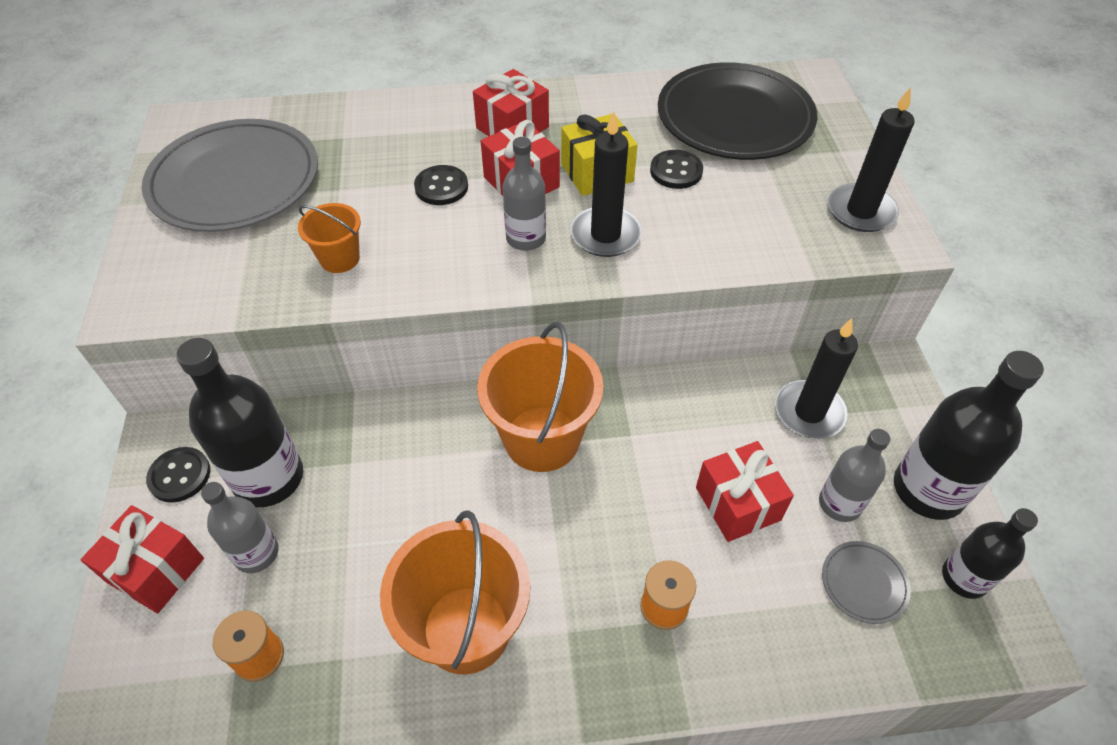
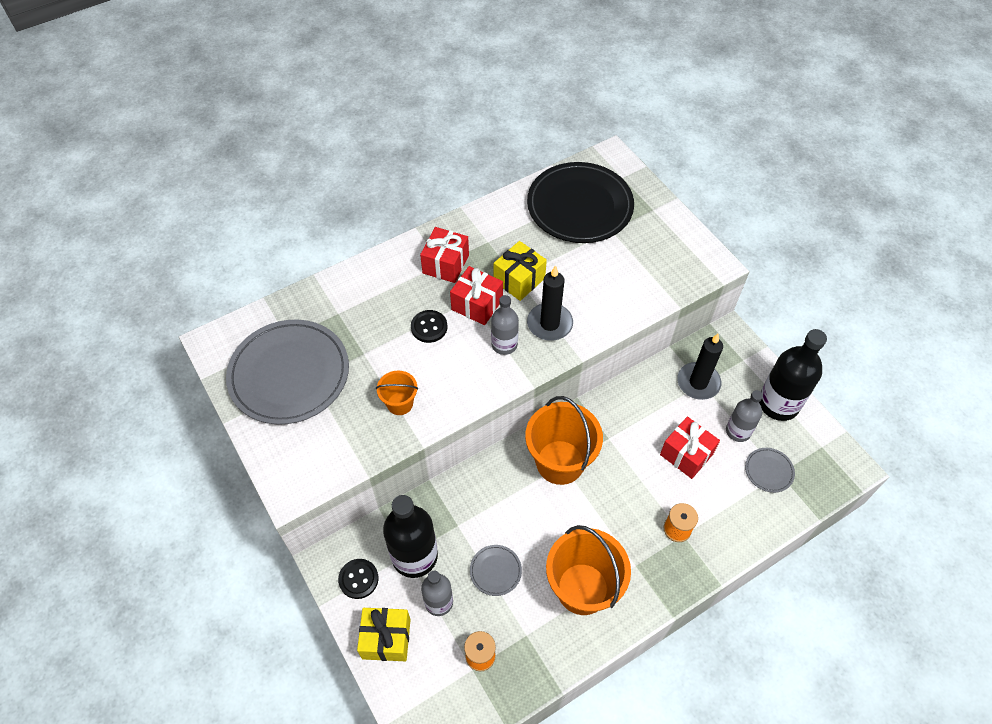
camera: 25 degrees left, 5 degrees up
(155, 570) = (386, 639): red gift -> yellow gift
(360, 546) = (495, 571): none -> grey plate
(676, 171) = (566, 261): black button -> none
(860, 211) = (684, 251): black candle -> none
(964, 578) = (815, 446): black bottle -> none

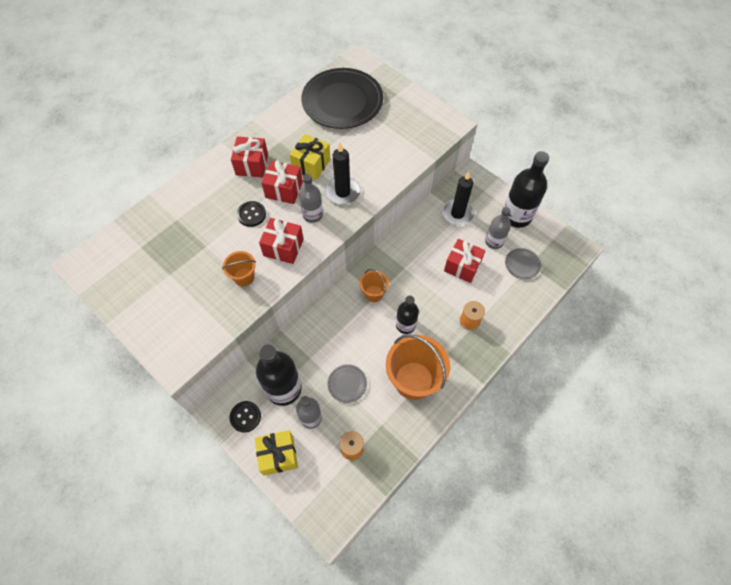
camera: 15 degrees left, 5 degrees up
(289, 374) = (150, 275): grey plate -> none
(457, 378) = (283, 247): none -> red gift
(560, 462) = (374, 293): orange bucket -> orange bucket, size x0.51
(591, 513) = (405, 325): none -> black bottle

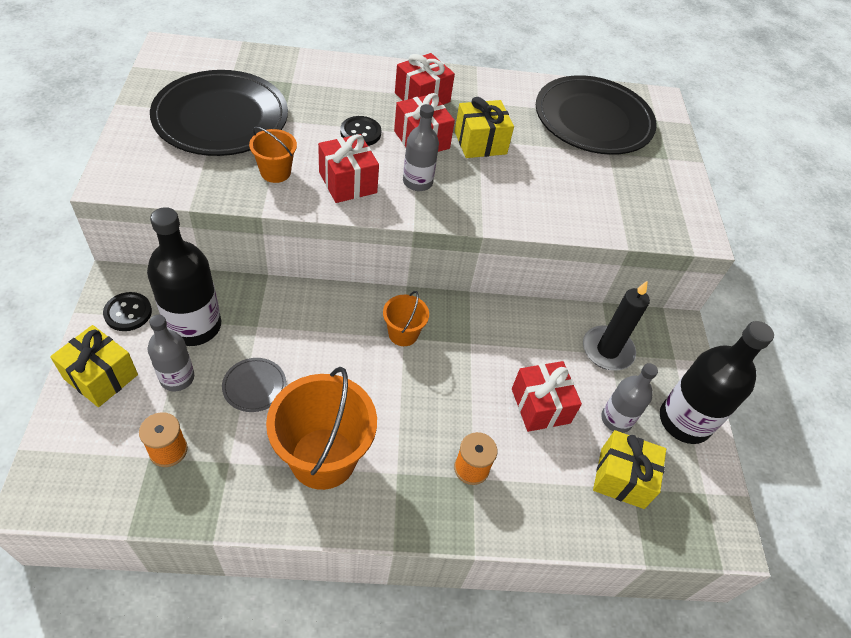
camera: 40 degrees right, 10 degrees down
(173, 276) = (221, 118): none -> black plate
(342, 192) = (478, 190): black candle -> none
(405, 325) = (393, 396): black bottle -> none
(522, 264) = (622, 478): grey plate -> yellow gift

